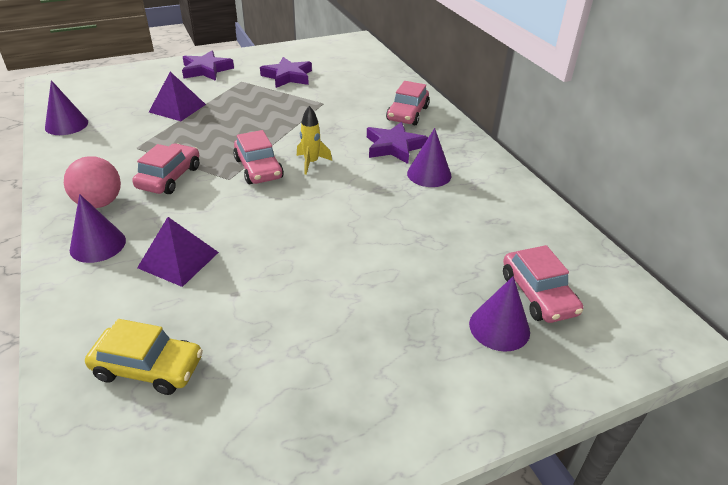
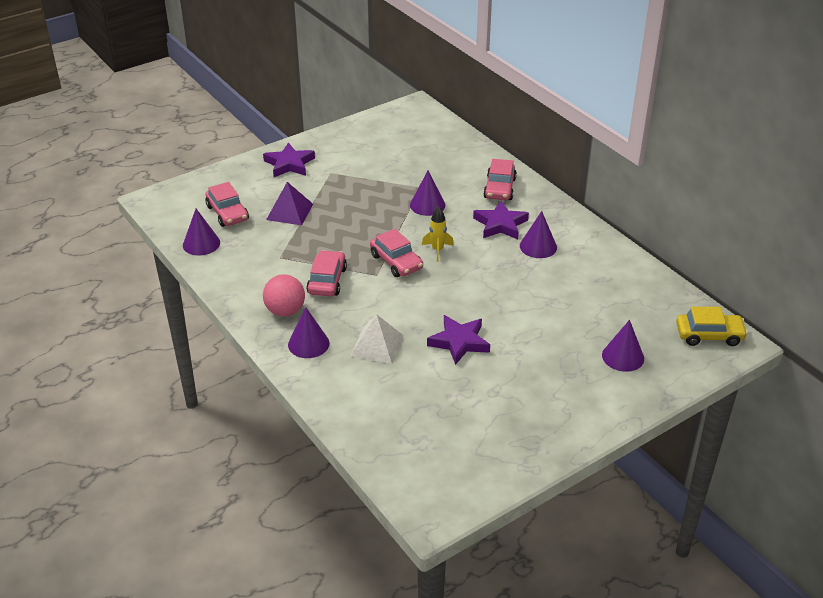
camera: 10 degrees left, 0 degrees up
(148, 368) = (402, 417): yellow car -> yellow car (709, 335)
(178, 259) = (377, 345): purple pyramid -> white pyramid
(288, 76) = (372, 161): purple star -> purple star (459, 342)
(323, 119) = (427, 205): none -> purple cone
(538, 294) = (644, 330): pink car -> pink car (227, 213)

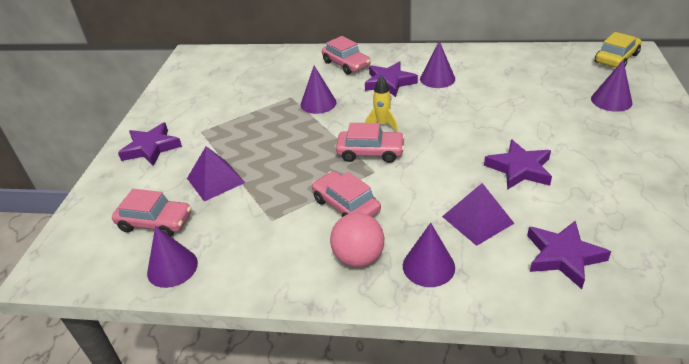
camera: 45 degrees left, 0 degrees up
(377, 345) = (477, 219): white pyramid -> purple pyramid
(381, 399) = (563, 256): none -> purple star

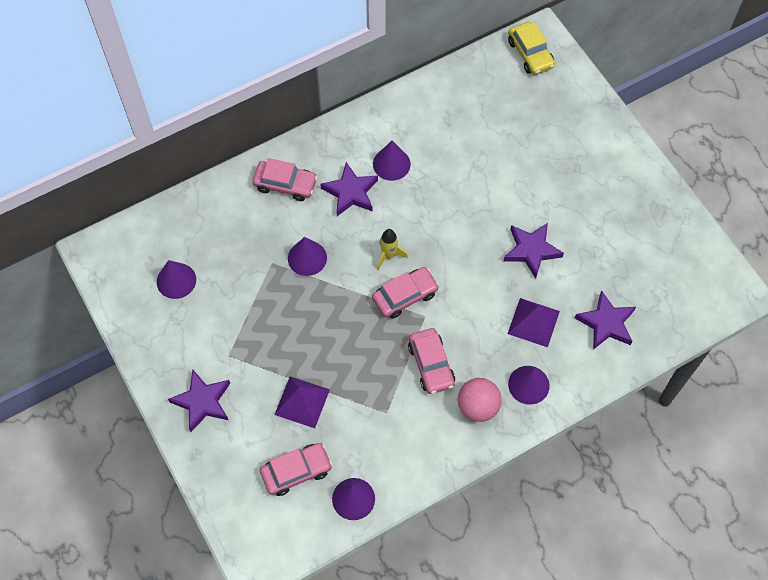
camera: 40 degrees left, 25 degrees up
(346, 205) = (431, 365): pink car -> pink car turned 120 degrees counterclockwise
(611, 100) = (555, 123): purple cone -> purple cone (176, 280)
(616, 58) = (530, 54): yellow car -> yellow car turned 150 degrees clockwise

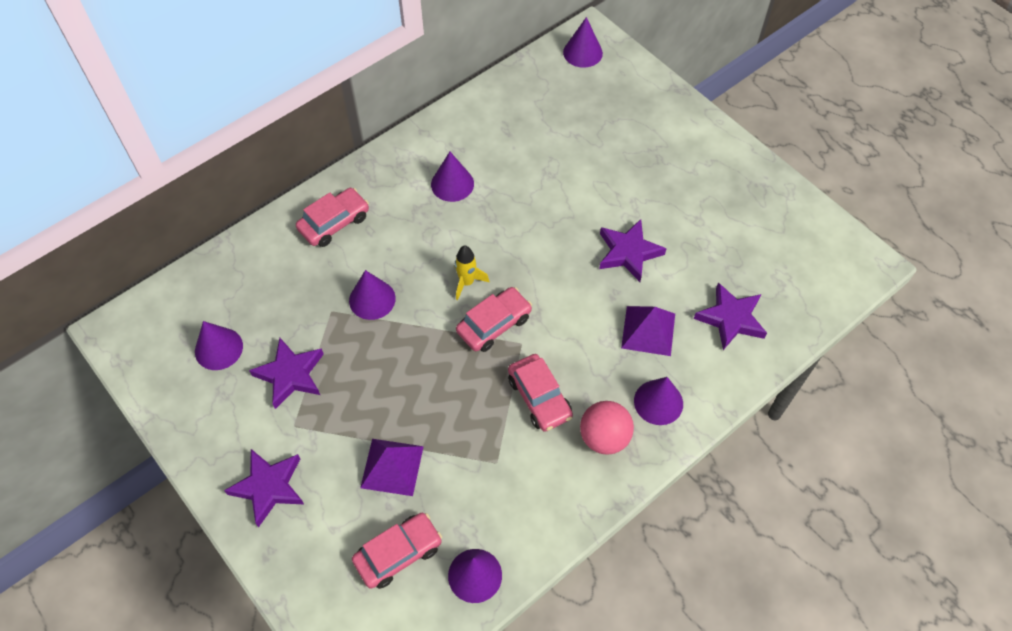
camera: 10 degrees left, 5 degrees down
(285, 184) = (334, 223): pink car -> pink car turned 45 degrees counterclockwise
(351, 192) = (411, 220): purple star -> purple star (290, 375)
(530, 54) = (582, 52): yellow car -> purple cone

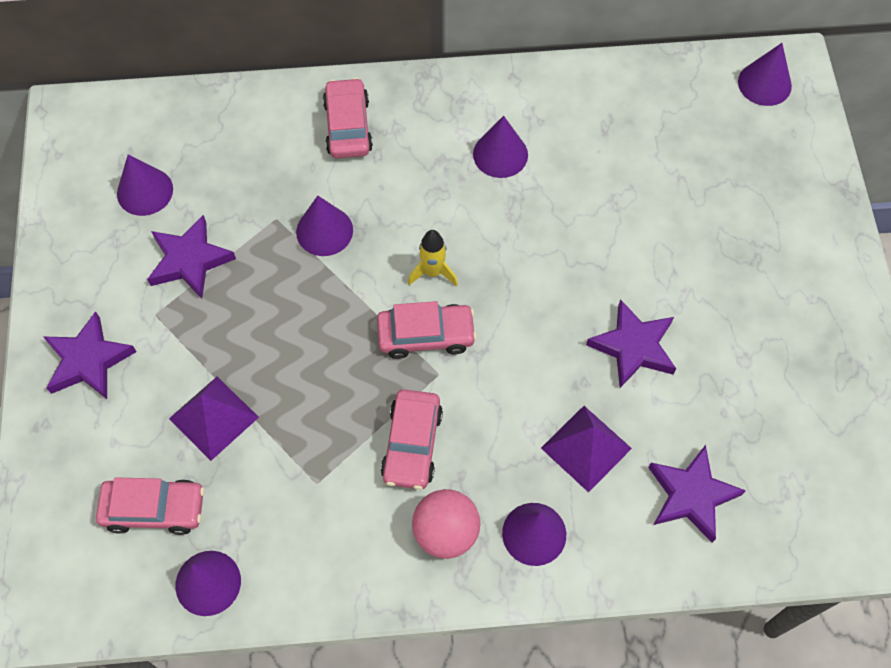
camera: 35 degrees right, 5 degrees up
(334, 223) = (348, 126): pink car -> pink car turned 90 degrees counterclockwise

